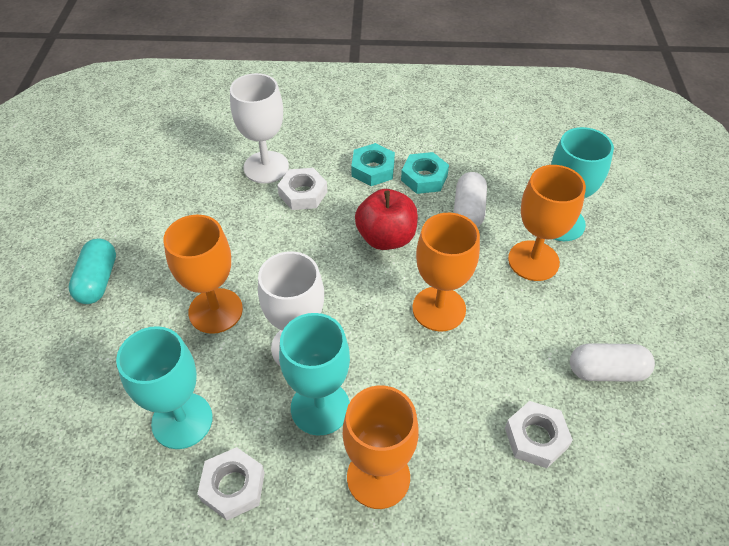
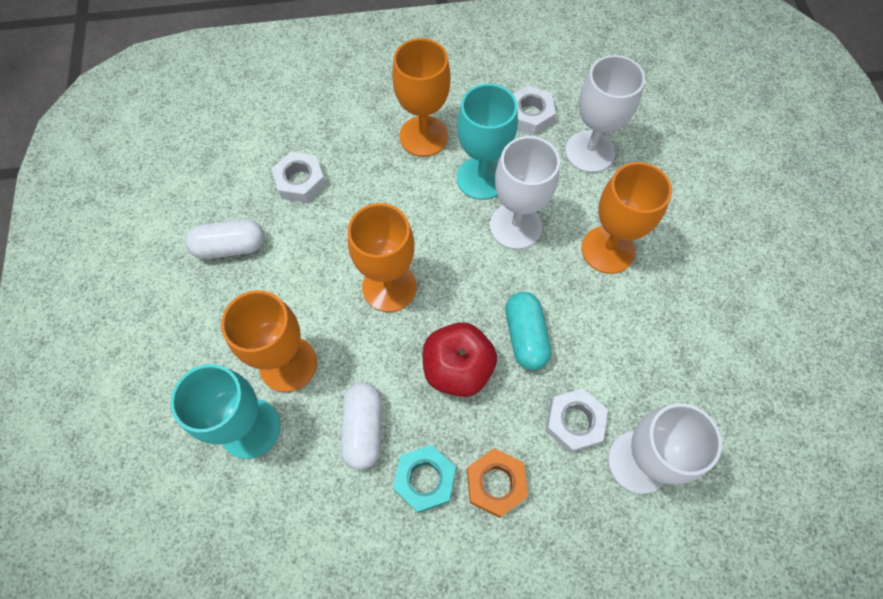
camera: 170 degrees right, 15 degrees up
(98, 281) = (740, 263): turquoise capsule -> turquoise capsule (525, 336)
(182, 420) = (589, 152): turquoise goblet -> white goblet
(373, 169) = (496, 483): turquoise nut -> orange nut

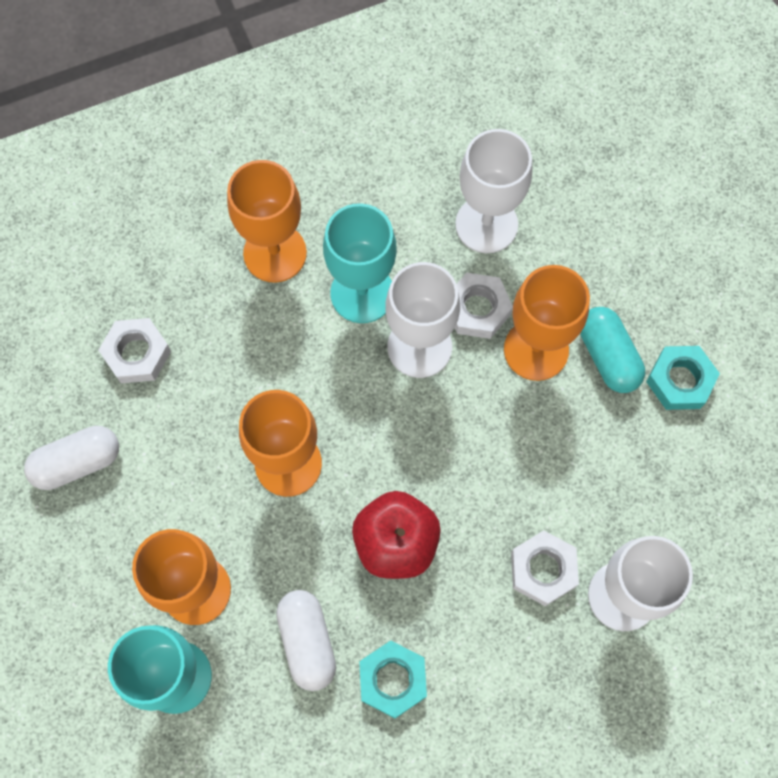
camera: 15 degrees left, 5 degrees up
(496, 483) = (472, 663): orange nut -> none
(525, 336) = (464, 483): turquoise capsule -> turquoise capsule (608, 356)
(529, 115) = (400, 191): white nut -> white nut (477, 309)
(722, 301) = (680, 381): none -> turquoise nut

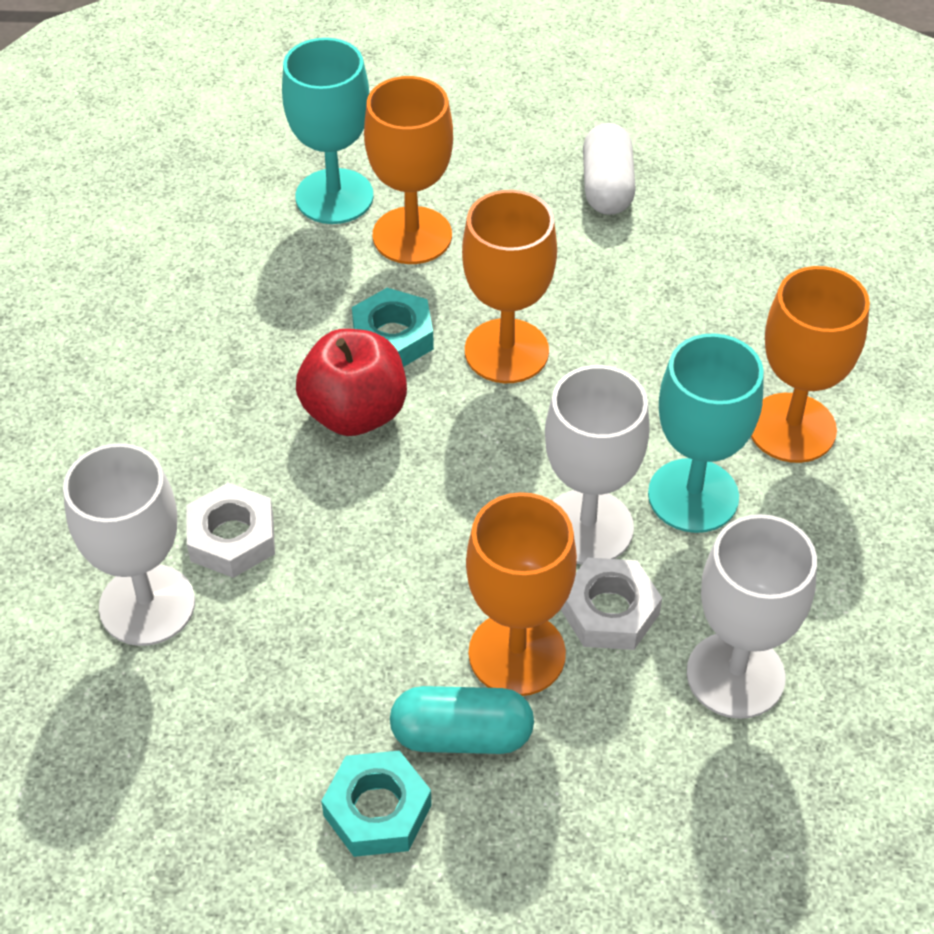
camera: 115 degrees right, 20 degrees down
(137, 354) = (713, 266): white nut -> none
(307, 642) = (299, 302): white capsule -> none
(392, 680) = (210, 356): turquoise nut -> turquoise nut (393, 337)

